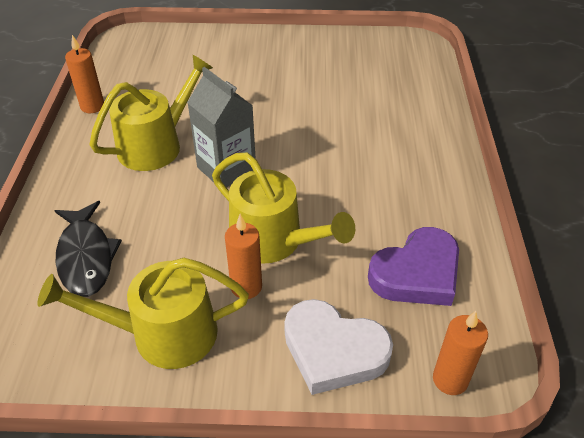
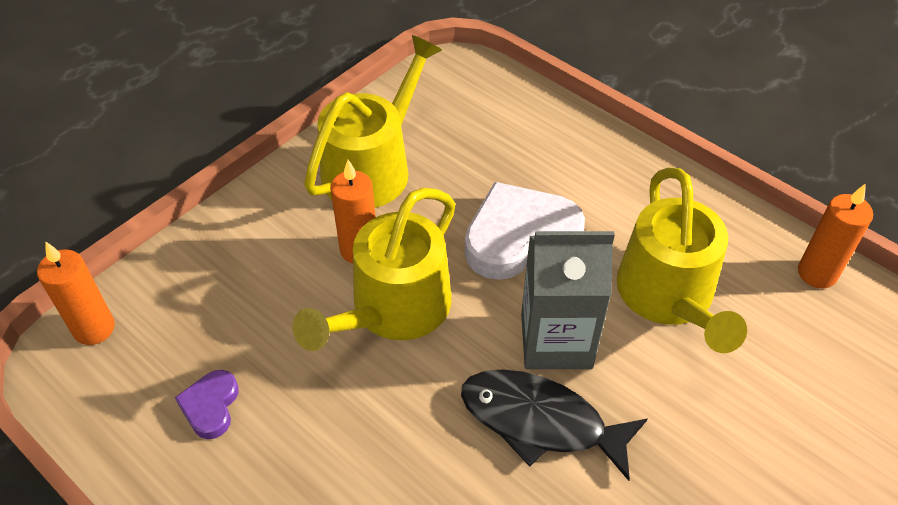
camera: 130 degrees right, 5 degrees up
(86, 257) = (522, 158): black fish -> black fish (541, 421)
(273, 241) = (393, 309): yellow watering can -> yellow watering can turned 45 degrees counterclockwise
(333, 350) = (221, 267): white heart -> white heart (519, 237)
(417, 273) = (211, 406): purple heart -> purple heart, size x0.50

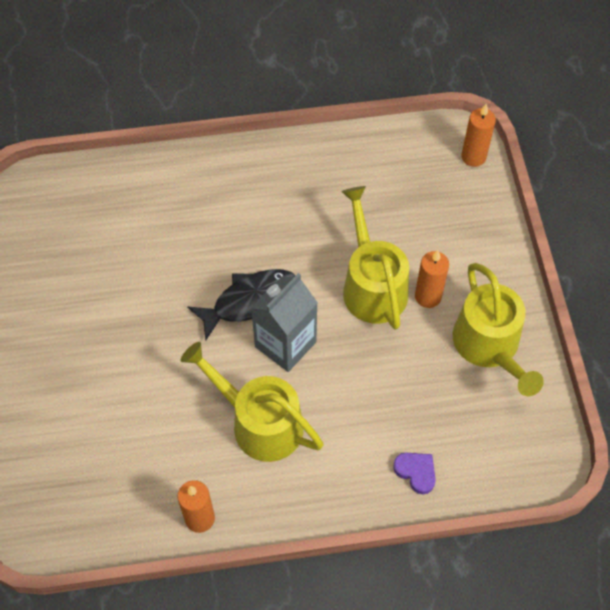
camera: 130 degrees right, 10 degrees up
(211, 406) = (383, 179): purple heart -> purple heart (416, 472)
(519, 237) = (367, 382): white heart -> none

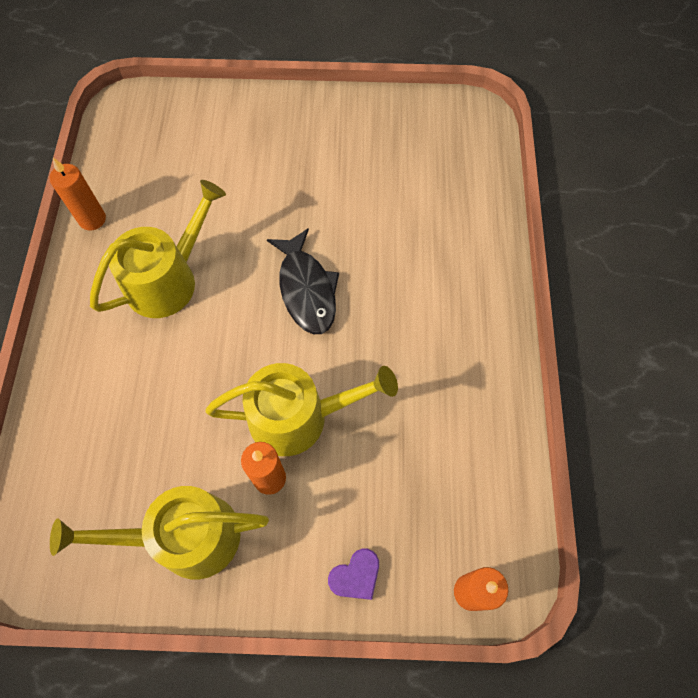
camera: 100 degrees right, 5 degrees up
(285, 344) = (247, 315): grey carton -> none
(416, 472) = (65, 417): purple heart -> purple heart (356, 576)

